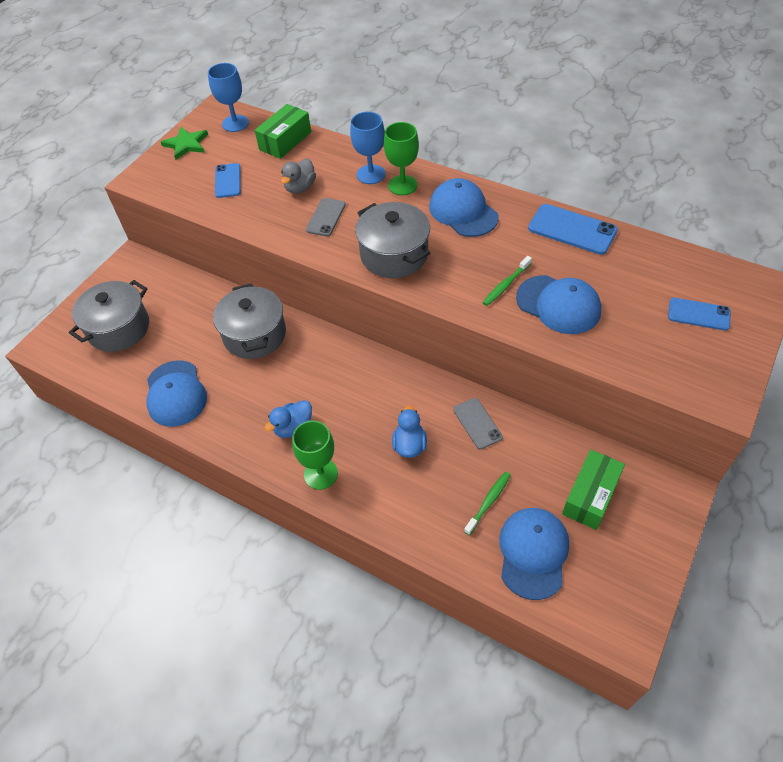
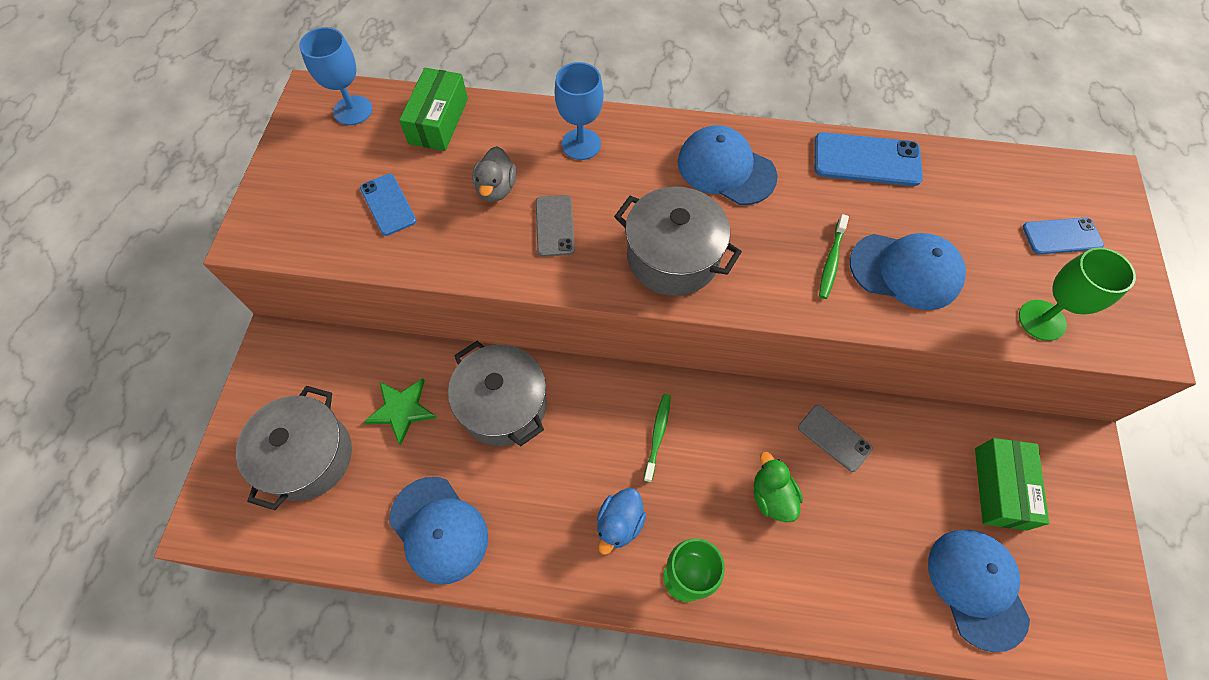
camera: 25 degrees left, 10 degrees up
(186, 144) = (296, 161): green star -> green star (402, 410)
(402, 185) = (630, 150): green goblet -> green goblet (1042, 320)
(409, 445) = (772, 496): blue duck -> green duck
(488, 502) = (897, 539): green toothbrush -> green toothbrush (657, 435)

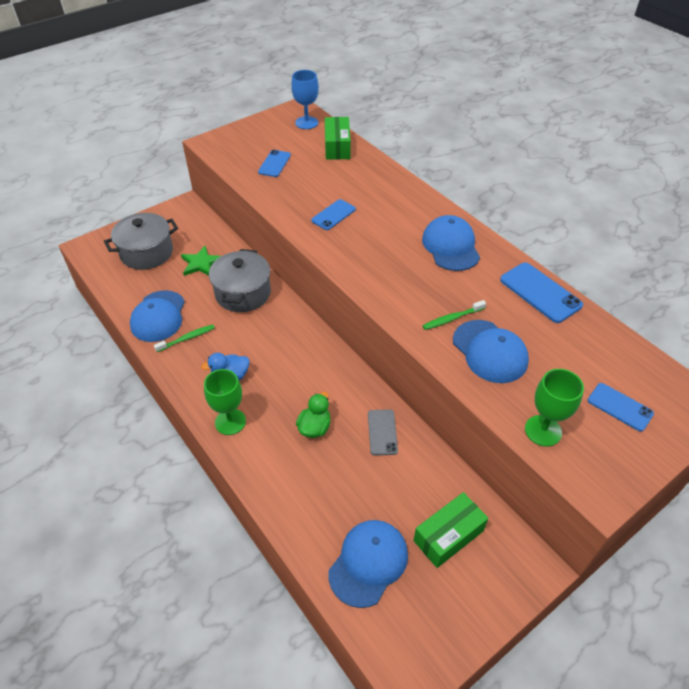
camera: 45 degrees right, 15 degrees down
(438, 121) = (337, 147): green box -> green box turned 60 degrees counterclockwise
(496, 189) = (327, 186): grey duck -> none
(555, 225) = (333, 215): grey phone -> blue phone
(581, 144) = (390, 193): blue goblet -> none
(657, 435) = (294, 358): green toothbrush -> green toothbrush (187, 338)
(673, 257) = (371, 262): grey pot -> none

